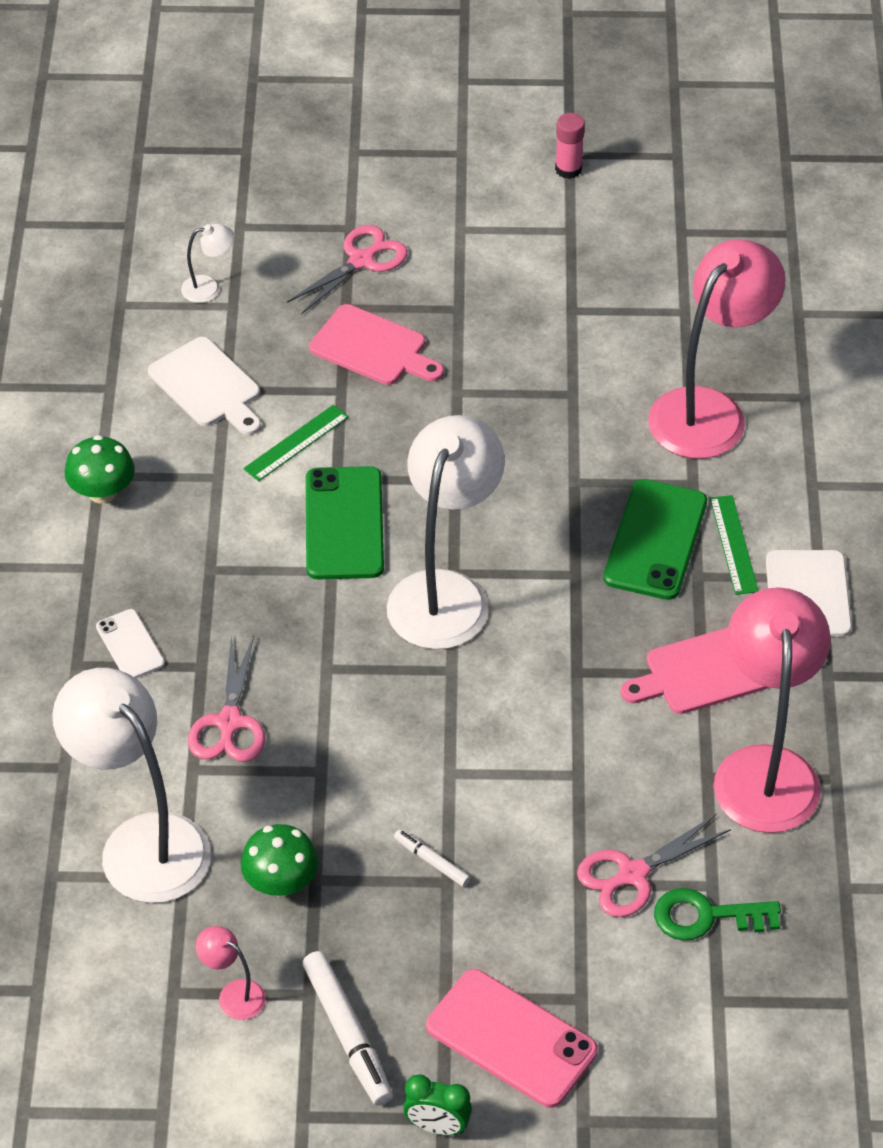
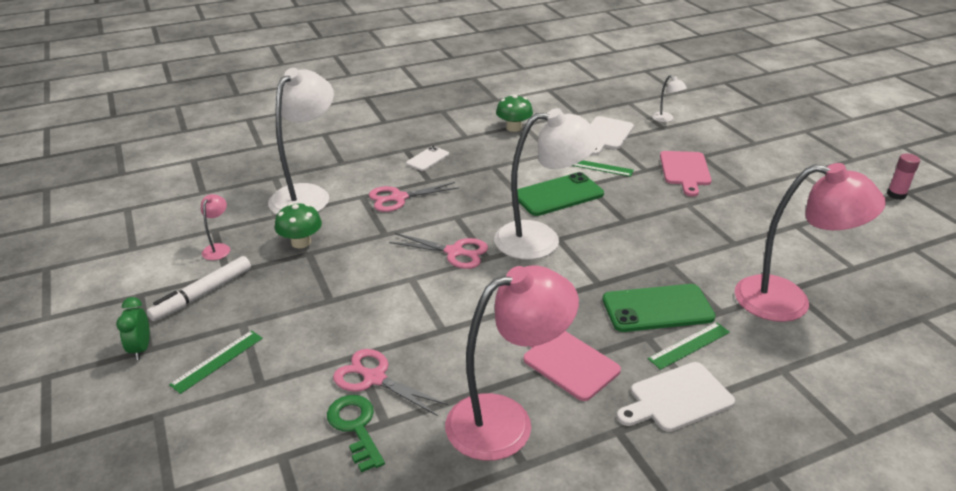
camera: 65 degrees right, 15 degrees down
(361, 261) = (738, 152): pink scissors -> pink scissors (454, 252)
(432, 861) = (342, 290): white marker -> none
(511, 1039) = (217, 361): pink phone -> green ruler

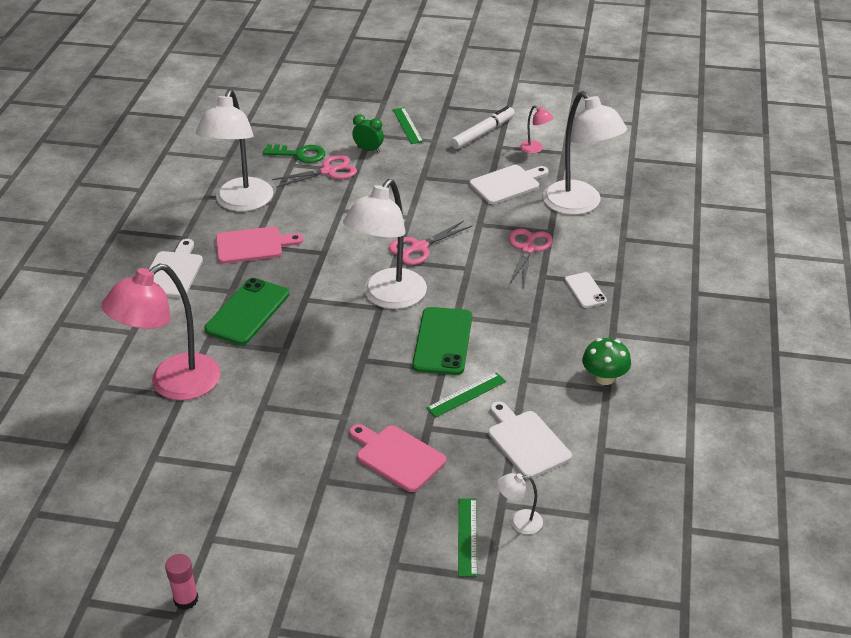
camera: 125 degrees right, 5 degrees up
(141, 348) = (448, 104): green clock -> green clock (368, 150)
(202, 294) = (483, 133): white marker -> white marker turned 60 degrees clockwise
(301, 242) = (507, 184): green mushroom -> white cutting board
(506, 420) = (241, 203): pink lamp -> white lamp
(689, 345) = (200, 304): green ruler -> green ruler (467, 536)

